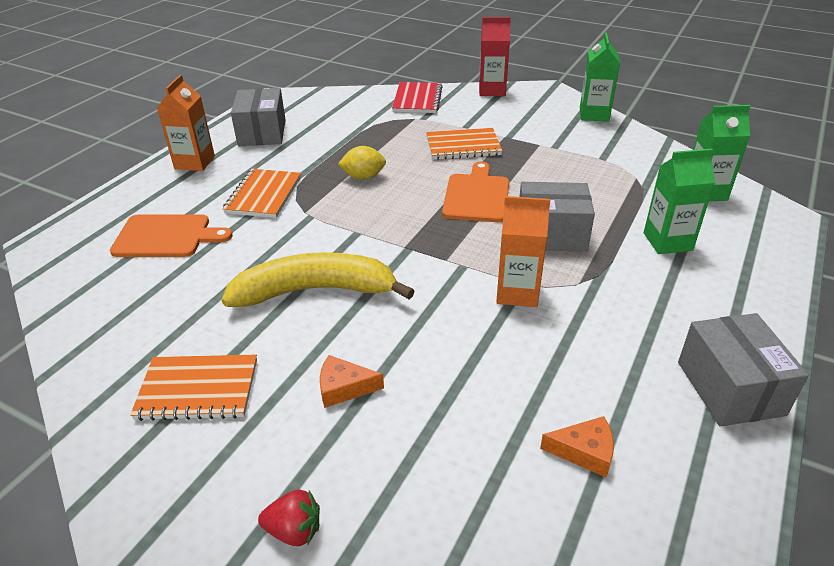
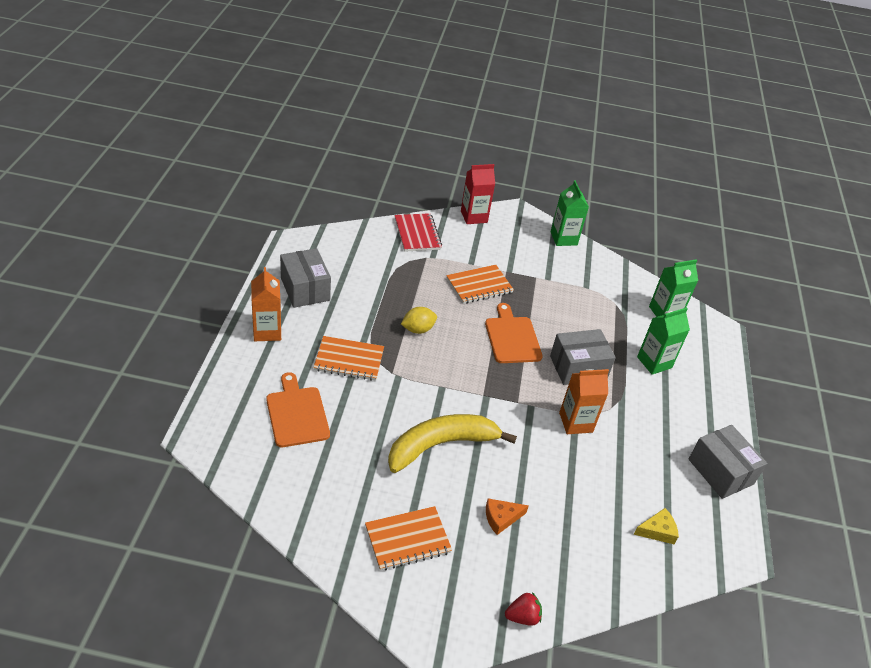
camera: 25 degrees left, 5 degrees up
(166, 236) = (296, 414): orange cutting board -> orange cutting board turned 90 degrees counterclockwise
(263, 195) = (349, 360): orange notebook -> orange notebook turned 75 degrees counterclockwise
(584, 452) = (657, 531): orange cheese -> yellow cheese

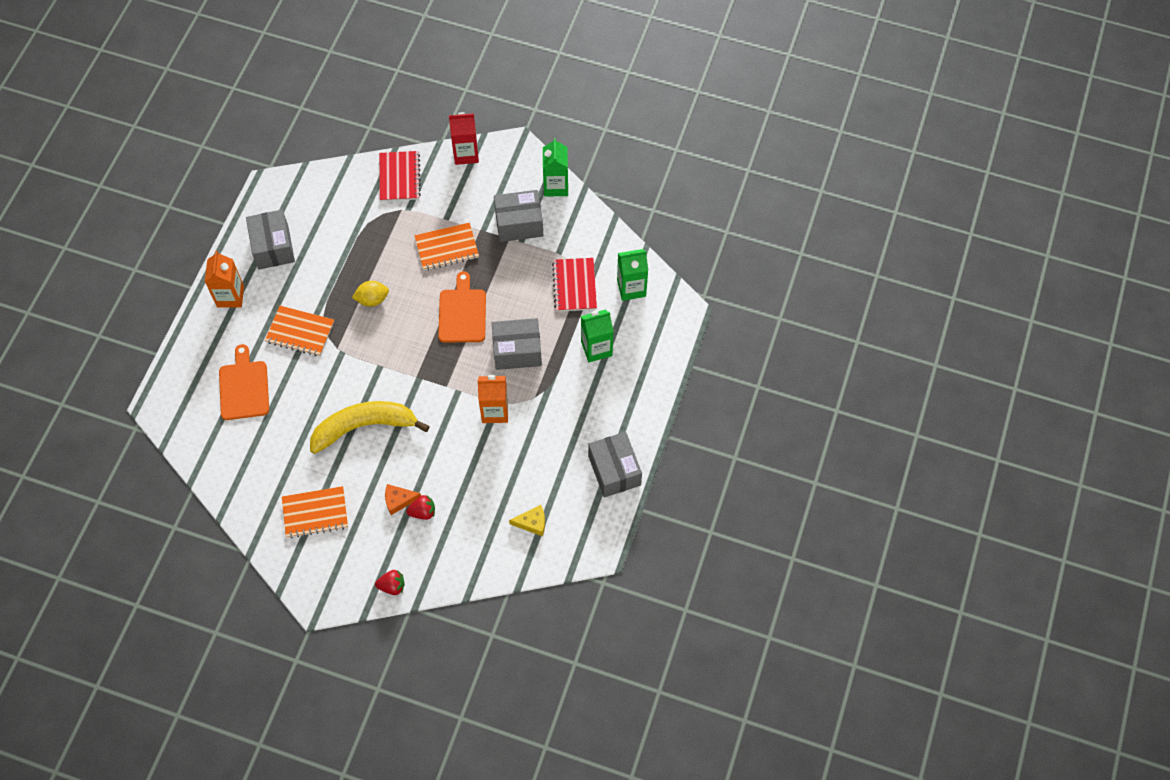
camera: 15 degrees right, 20 degrees up
(532, 529) = (423, 512): none -> red strawberry
(541, 266) = (519, 224): none -> grey box
(611, 312) = (574, 286): none -> red notebook

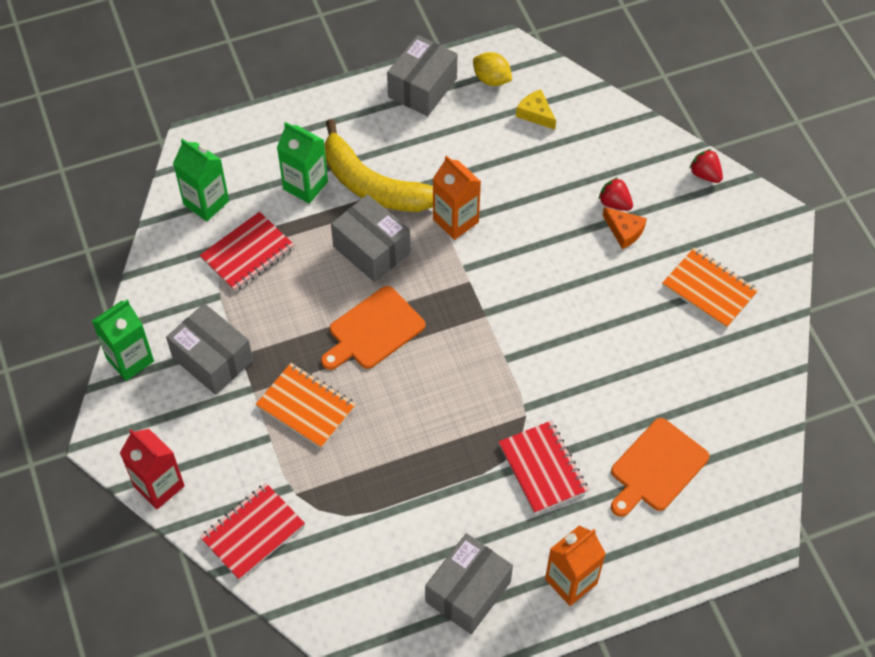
camera: 130 degrees left, 5 degrees down
(300, 332) = (542, 468): orange notebook -> red notebook
(364, 427) = (583, 318): yellow banana -> yellow banana (373, 185)
(372, 299) = (437, 429): yellow lemon -> yellow lemon (491, 79)

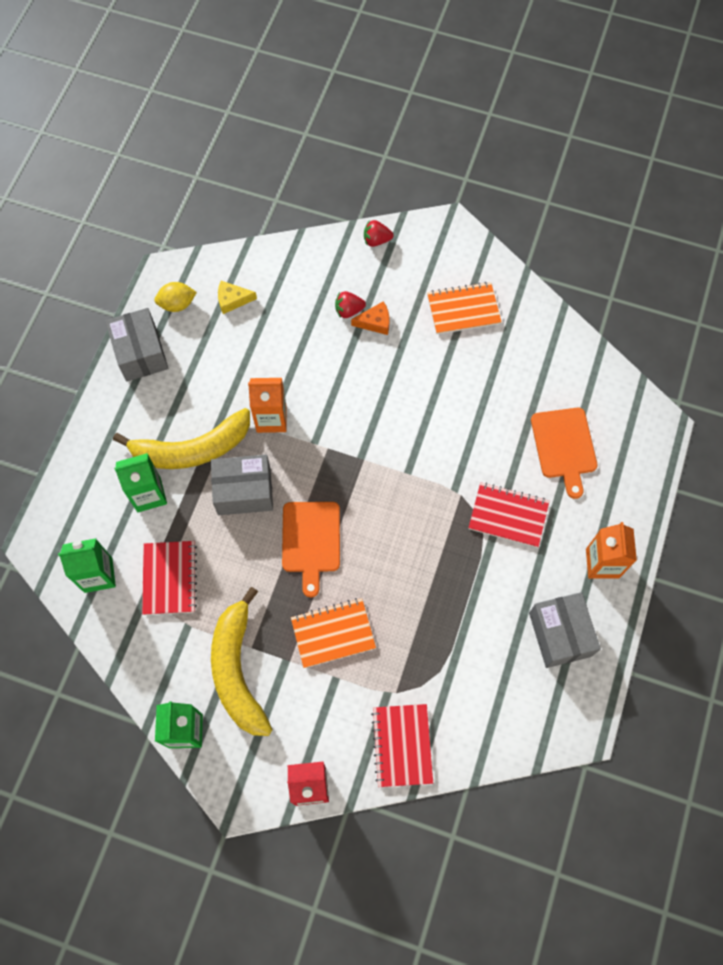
camera: 50 degrees left, 10 degrees up
(212, 359) = (238, 670): grey box -> yellow banana

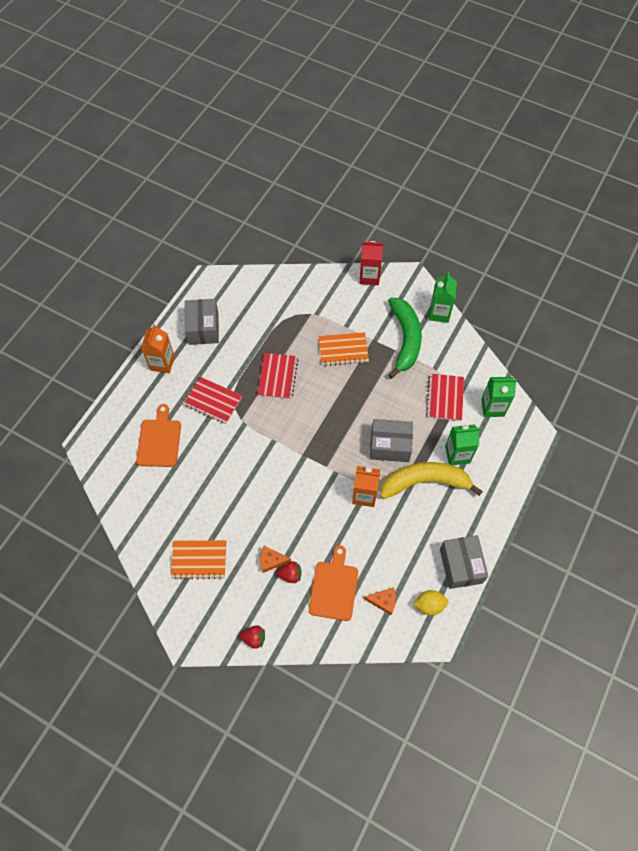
camera: 170 degrees left, 5 degrees down
(232, 300) = (383, 601): yellow cheese -> orange cheese
(238, 670) = (405, 339): yellow banana -> green banana
(311, 541) = (348, 406): orange cutting board -> orange cutting board (334, 587)
(402, 745) = (313, 287): red notebook -> red notebook (278, 377)

